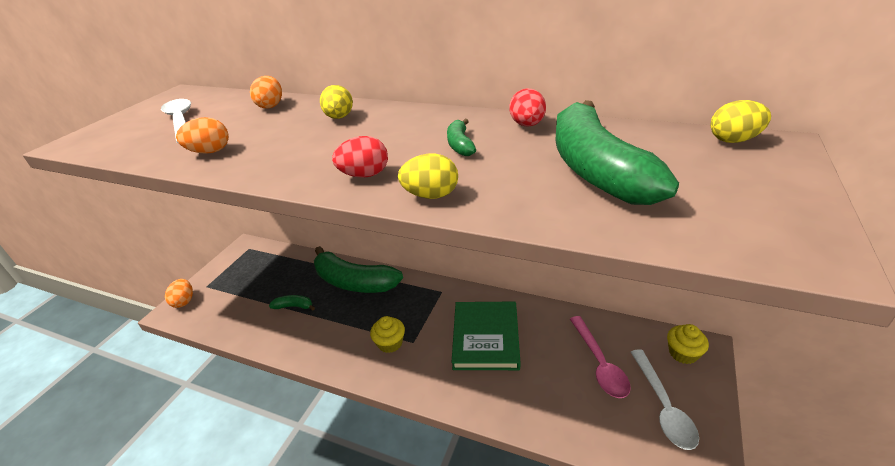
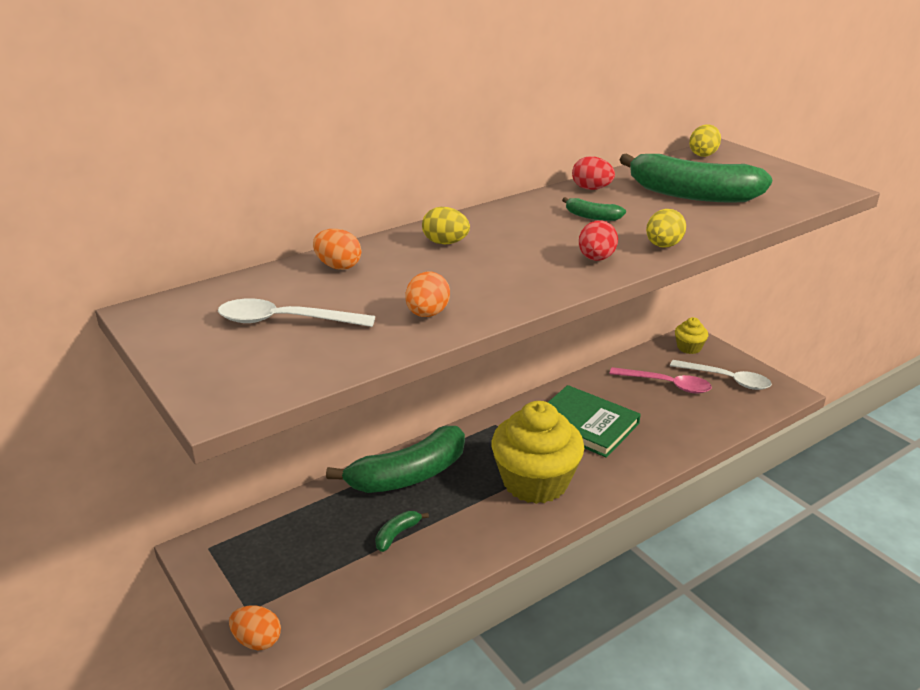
camera: 60 degrees left, 5 degrees down
(390, 343) = (535, 482): yellow cupcake -> yellow cupcake, size x2.23

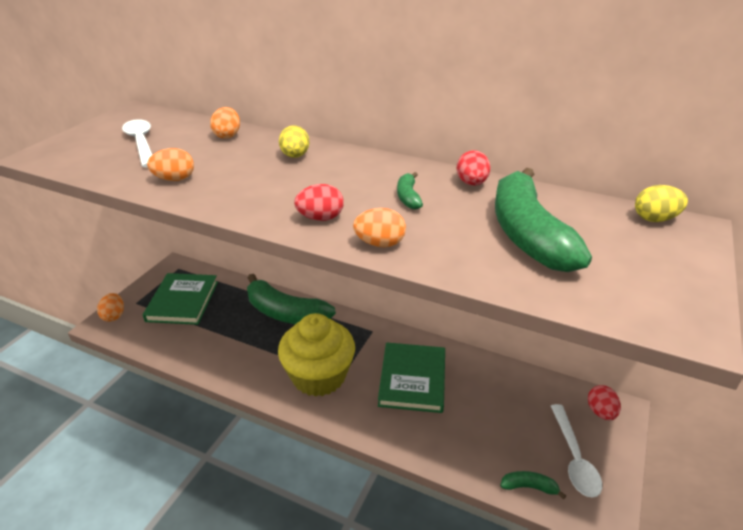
camera: 60 degrees right, 5 degrees up
(294, 559) = (182, 301): none -> green book
(397, 534) = (224, 331): green banana -> green banana (529, 487)
(663, 246) = (380, 244): yellow egg -> orange egg
(666, 385) = (519, 414): pink spoon -> none
(689, 347) = (600, 412): yellow cupcake -> red egg

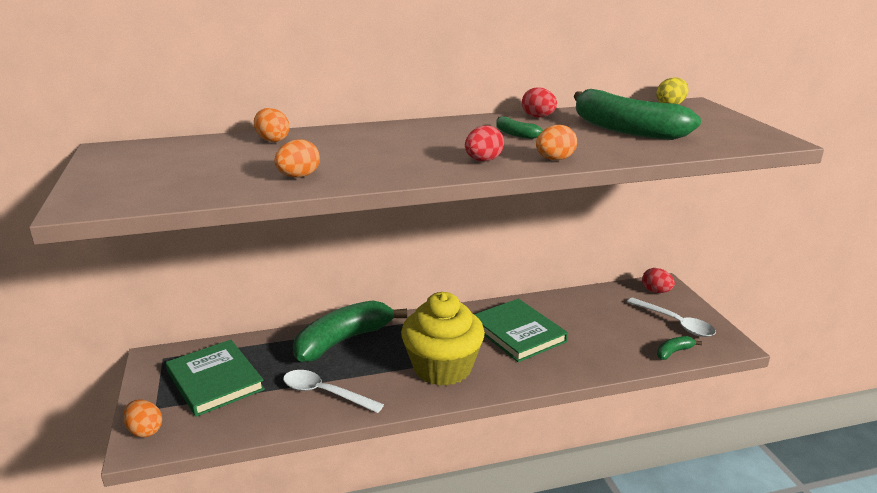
camera: 40 degrees left, 10 degrees down
(141, 143) = (191, 166): white spoon -> white spoon (325, 393)
(285, 313) = (343, 340): green banana -> green banana turned 150 degrees clockwise
(295, 156) = (372, 136): yellow egg -> none

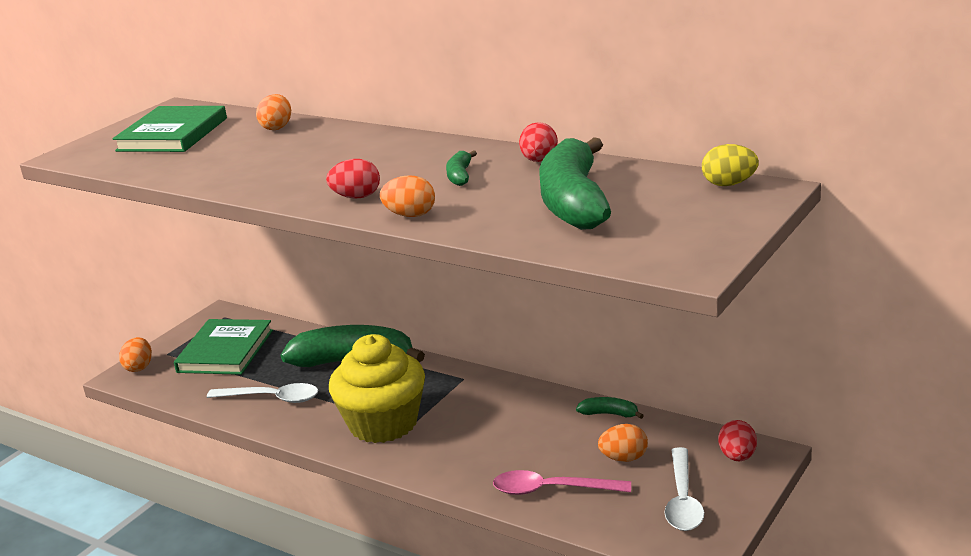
camera: 50 degrees right, 0 degrees up
(298, 176) = (210, 170): orange egg -> orange egg (624, 458)
(325, 393) = (271, 398): white spoon -> white spoon turned 120 degrees clockwise
(518, 333) = (501, 426): green book -> green book (172, 134)
(611, 352) = (552, 490): none -> pink spoon
(674, 352) = (615, 525): green banana -> green banana (609, 414)

